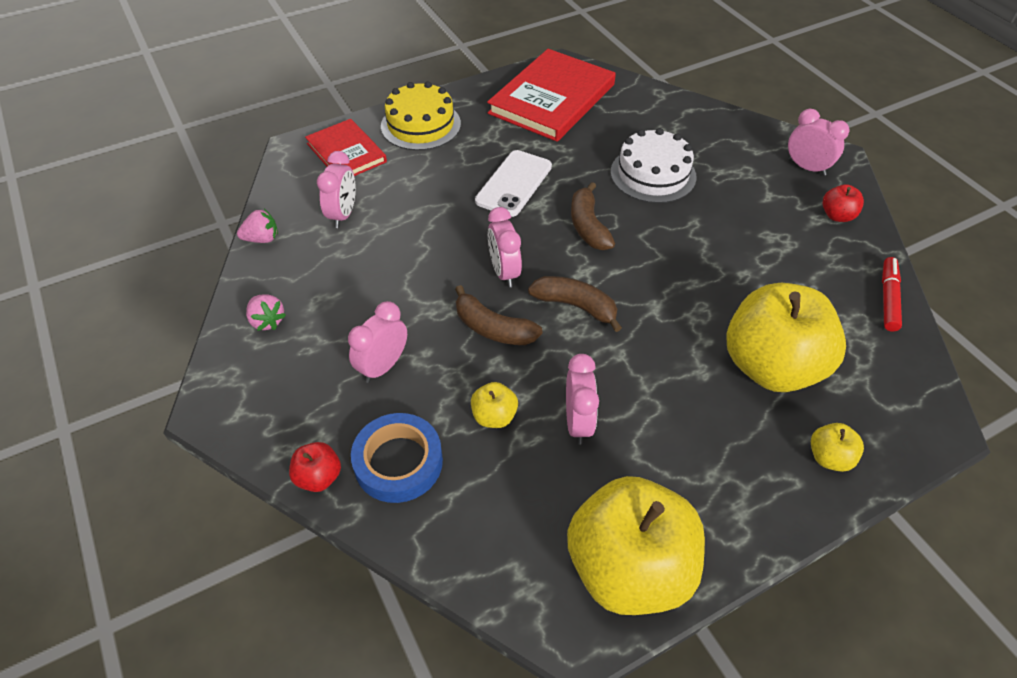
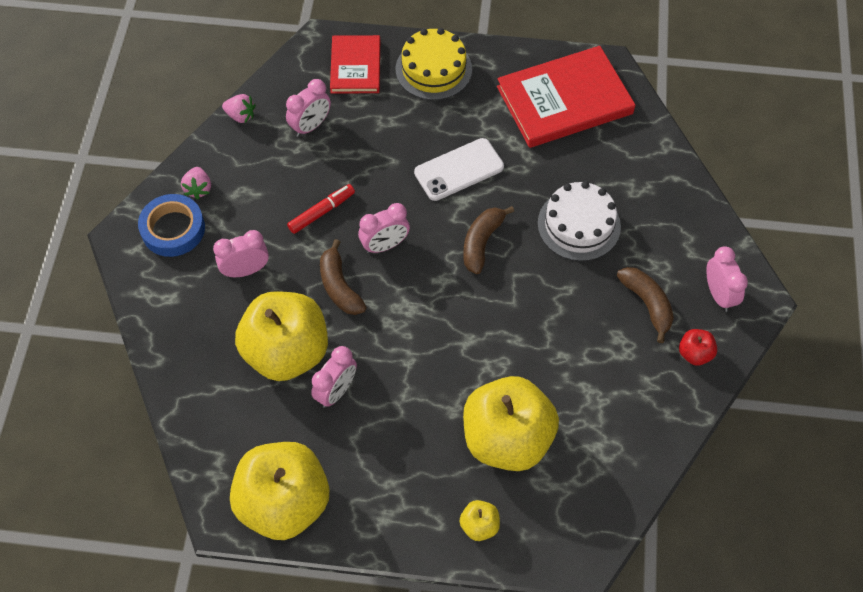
camera: 35 degrees right, 10 degrees up
(319, 477) = (152, 324): red apple -> none
(398, 462) = (205, 345): blue tape -> blue tape (173, 229)
(494, 416) = (287, 352): yellow apple -> yellow apple, size x2.41
(504, 272) = (385, 245): pink clock -> pink clock turned 135 degrees counterclockwise
(575, 306) = (411, 304): brown banana -> brown banana (647, 304)
(888, 298) = (655, 446): red marker -> red marker (321, 212)

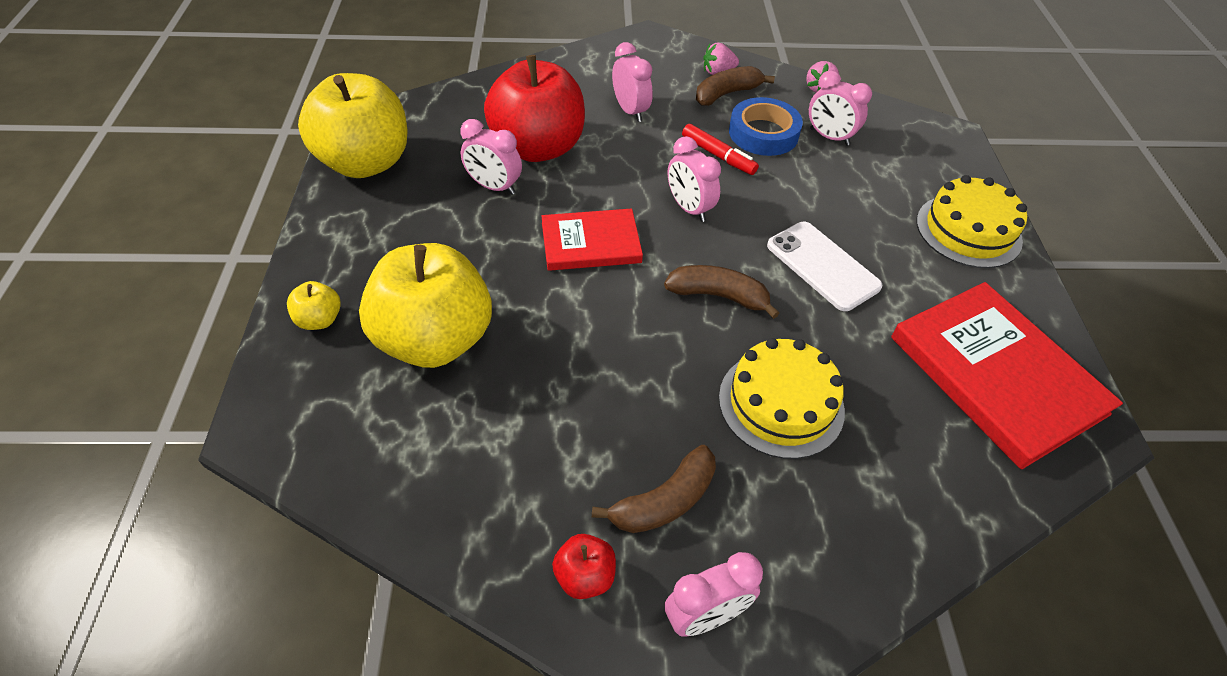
camera: 80 degrees right, 10 degrees down
(173, 229) = (666, 62): blue tape -> blue tape (763, 133)
(287, 352) = (538, 147): yellow apple -> red apple
(339, 286) = (625, 177): brown banana -> brown banana (726, 94)
(355, 66) = (931, 163): red book -> red book (591, 243)
(579, 225) = (781, 403): white cake -> yellow cake

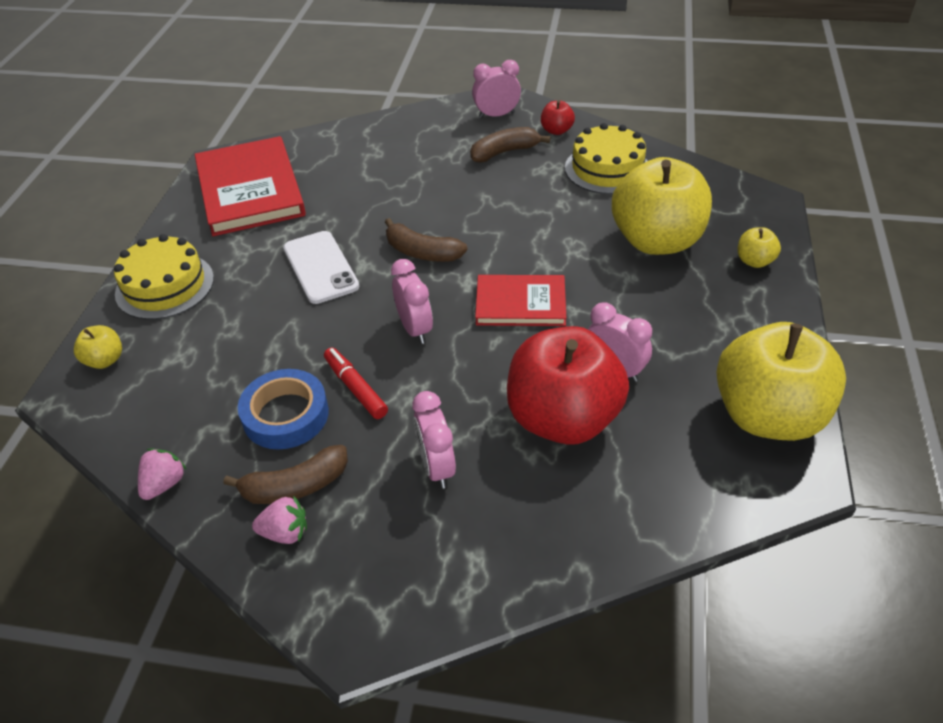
camera: 165 degrees left, 5 degrees down
(781, 403) = (410, 187): yellow cake -> yellow cake (607, 168)
(829, 137) = (212, 402): pink clock -> none
(949, 159) = (105, 360): none -> yellow apple

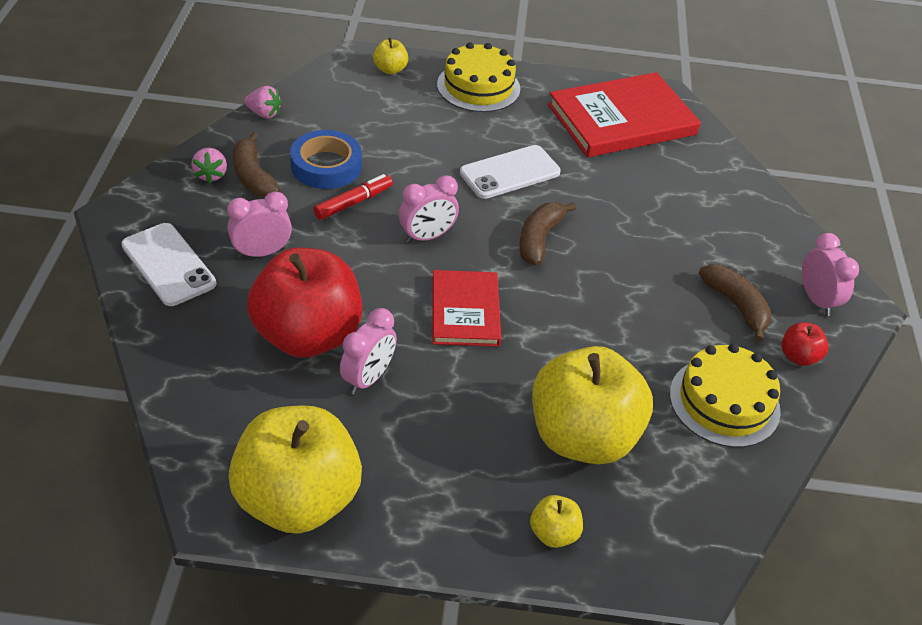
camera: 80 degrees right, 0 degrees up
(456, 560) = (168, 264): none -> white phone

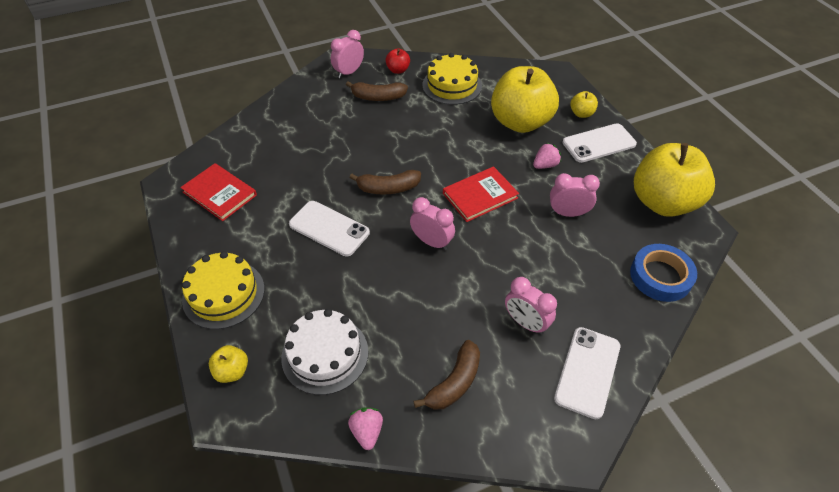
camera: 115 degrees left, 5 degrees up
(211, 175) = (476, 415): pink strawberry -> pink strawberry (545, 165)
(308, 335) = (567, 256): red apple -> none
(326, 166) = (403, 340): blue tape -> blue tape (660, 276)
(353, 202) = (431, 299): red marker -> none
(358, 118) = (325, 354): none -> white cake
(468, 507) = (599, 143): none -> white phone
(621, 119) = (219, 194): red book -> red book, size x0.60
(735, 305) = (378, 97): brown banana -> brown banana turned 120 degrees counterclockwise

